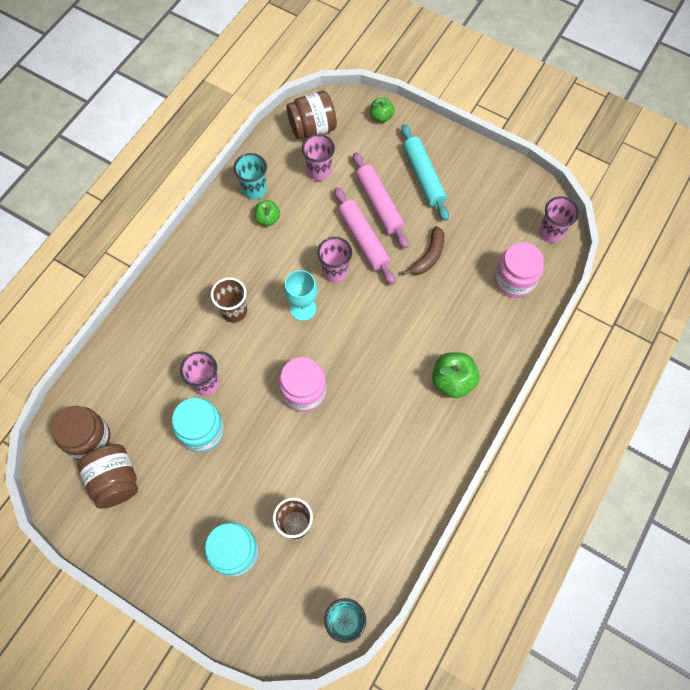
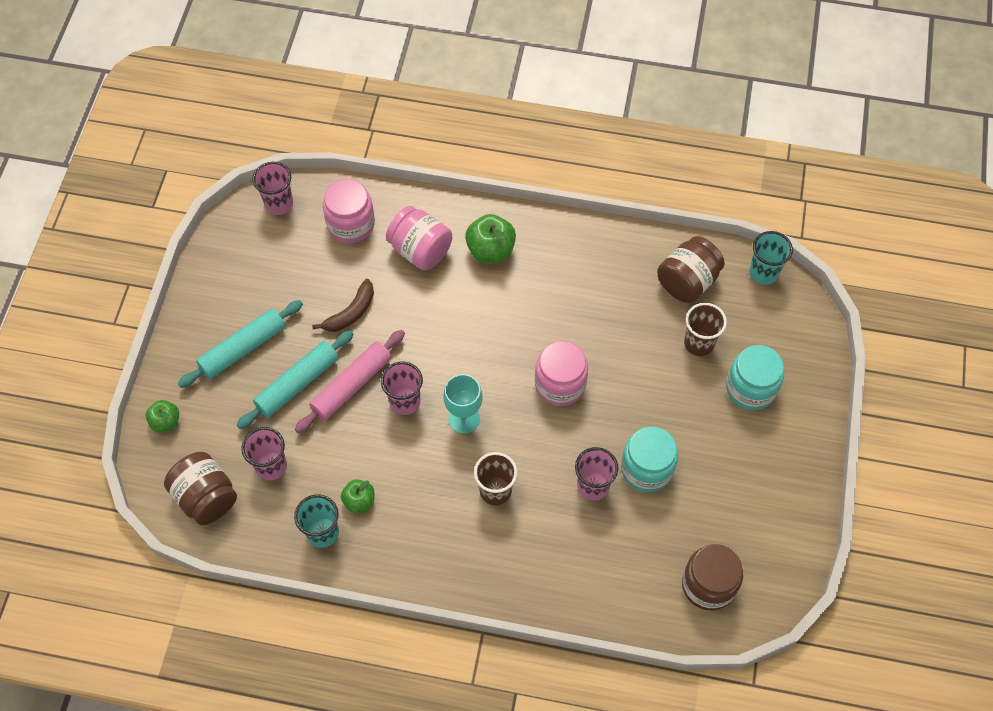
camera: 110 degrees left, 5 degrees down
(115, 480) = (738, 533): brown jar -> brown jar (687, 281)
(379, 204) = (297, 383): pink rolling pin -> turquoise rolling pin
(428, 256) = (351, 313): brown banana -> brown banana turned 120 degrees clockwise
(471, 325) = (420, 250): none -> pink jar

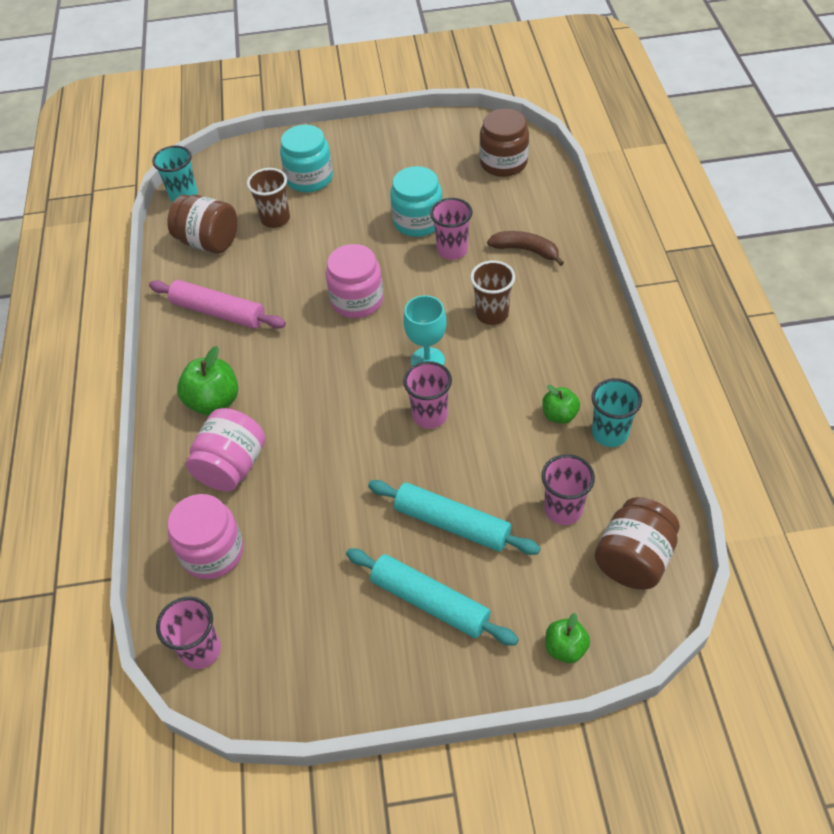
camera: 105 degrees left, 10 degrees down
(351, 313) = (339, 505): brown banana -> brown banana (526, 250)
(351, 385) = (431, 470): pink rolling pin -> pink rolling pin (218, 312)

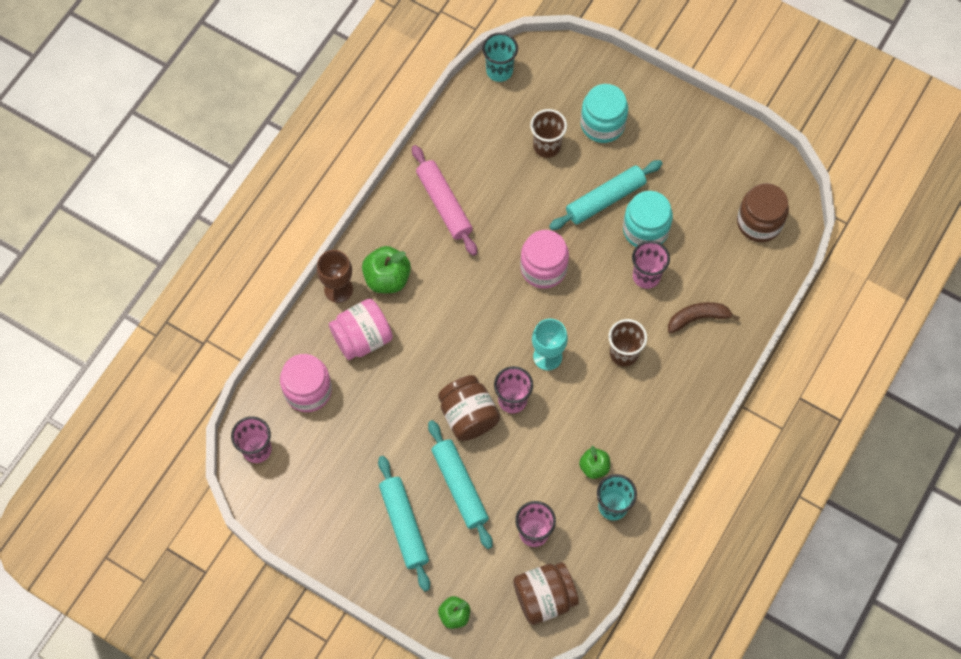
camera: 35 degrees right, 15 degrees up
(170, 442) = (338, 289): none -> brown goblet
(208, 242) = (484, 132): brown jar -> brown jar (468, 416)
(363, 222) = (605, 199): none -> turquoise rolling pin
(526, 250) = (698, 318): brown banana -> brown banana turned 75 degrees counterclockwise

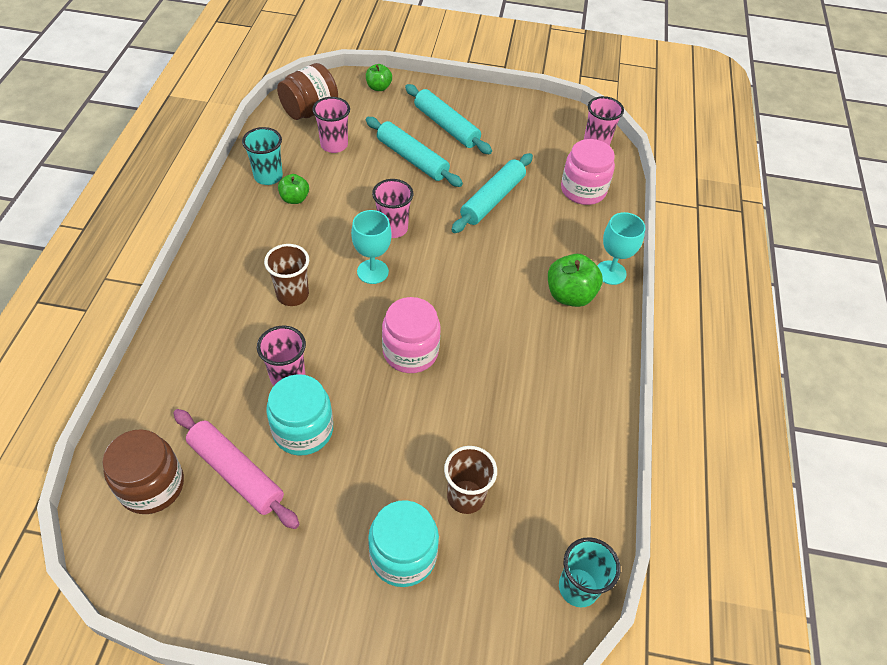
camera: 155 degrees right, 15 degrees down
(338, 289) = (610, 273): brown goblet -> turquoise goblet
(362, 338) = (561, 240): pink jar -> none
(444, 204) = (554, 385): pink rolling pin -> pink rolling pin (236, 472)
(468, 416) = (429, 207): brown jar -> none
(605, 199) = (365, 451): turquoise rolling pin -> turquoise rolling pin (492, 199)
(698, 318) = (215, 351): brown banana -> none

